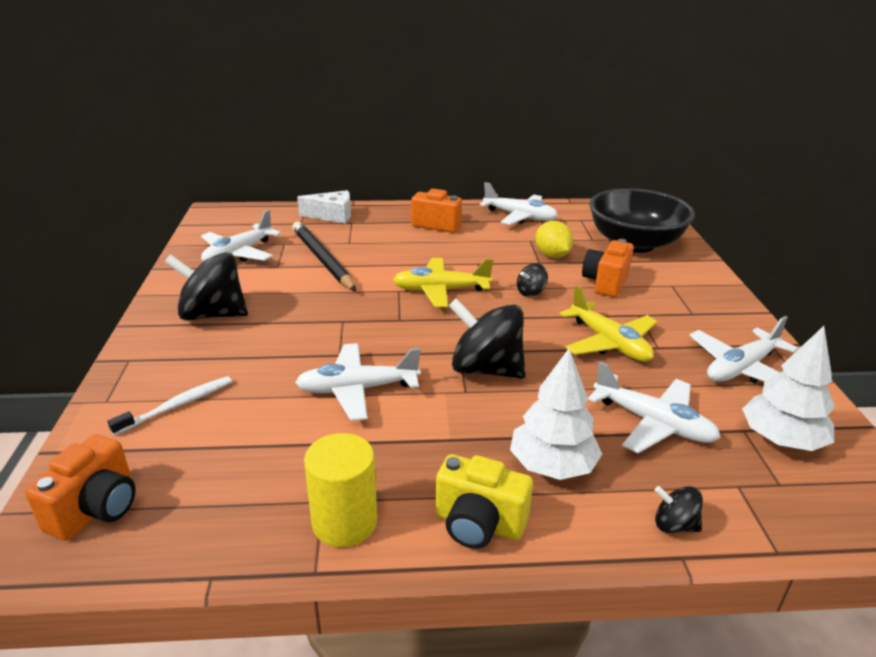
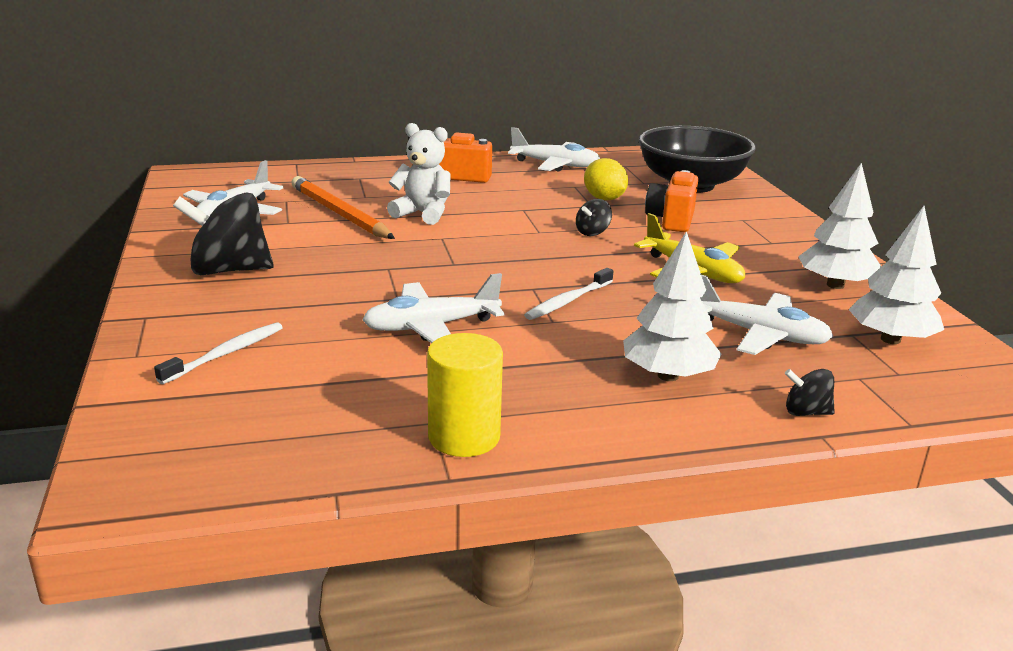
camera: 10 degrees left, 5 degrees down
(96, 509) = (173, 448): orange camera -> none
(322, 259) = (339, 213): black pencil -> orange pencil
(332, 216) = (333, 172): white cheese -> none
(391, 263) = (423, 214): none -> white teddy bear
(441, 290) = (491, 235): yellow plane -> none
(478, 524) = (608, 427): yellow camera -> none
(486, 369) = (568, 301): black spinning top -> white toothbrush
(741, 368) = (835, 285): white plane -> white tree

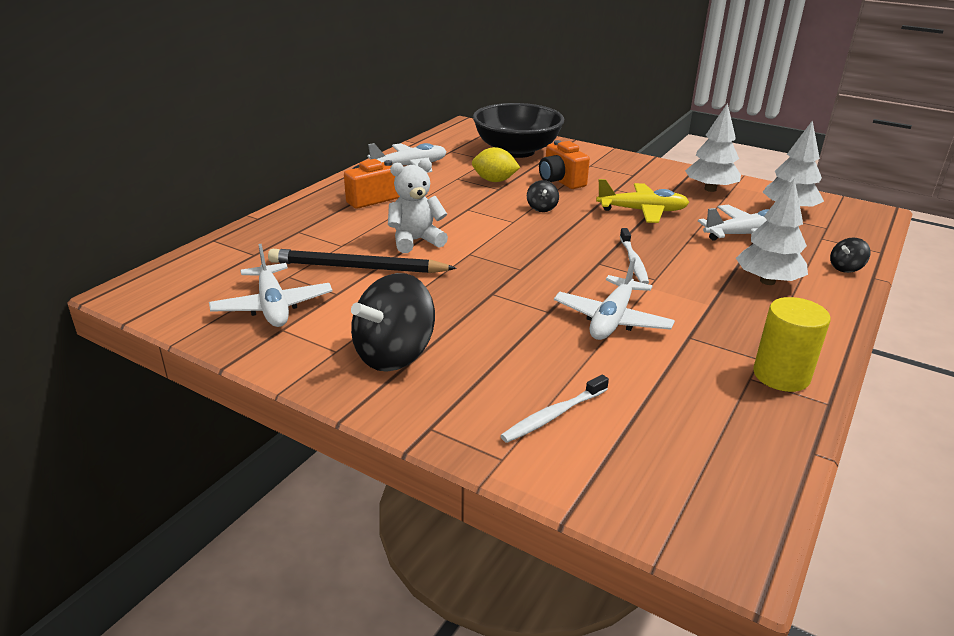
camera: 45 degrees left, 5 degrees up
(226, 354) = (553, 415): white toothbrush -> white toothbrush turned 120 degrees counterclockwise
(339, 213) = (357, 267): orange pencil -> black pencil

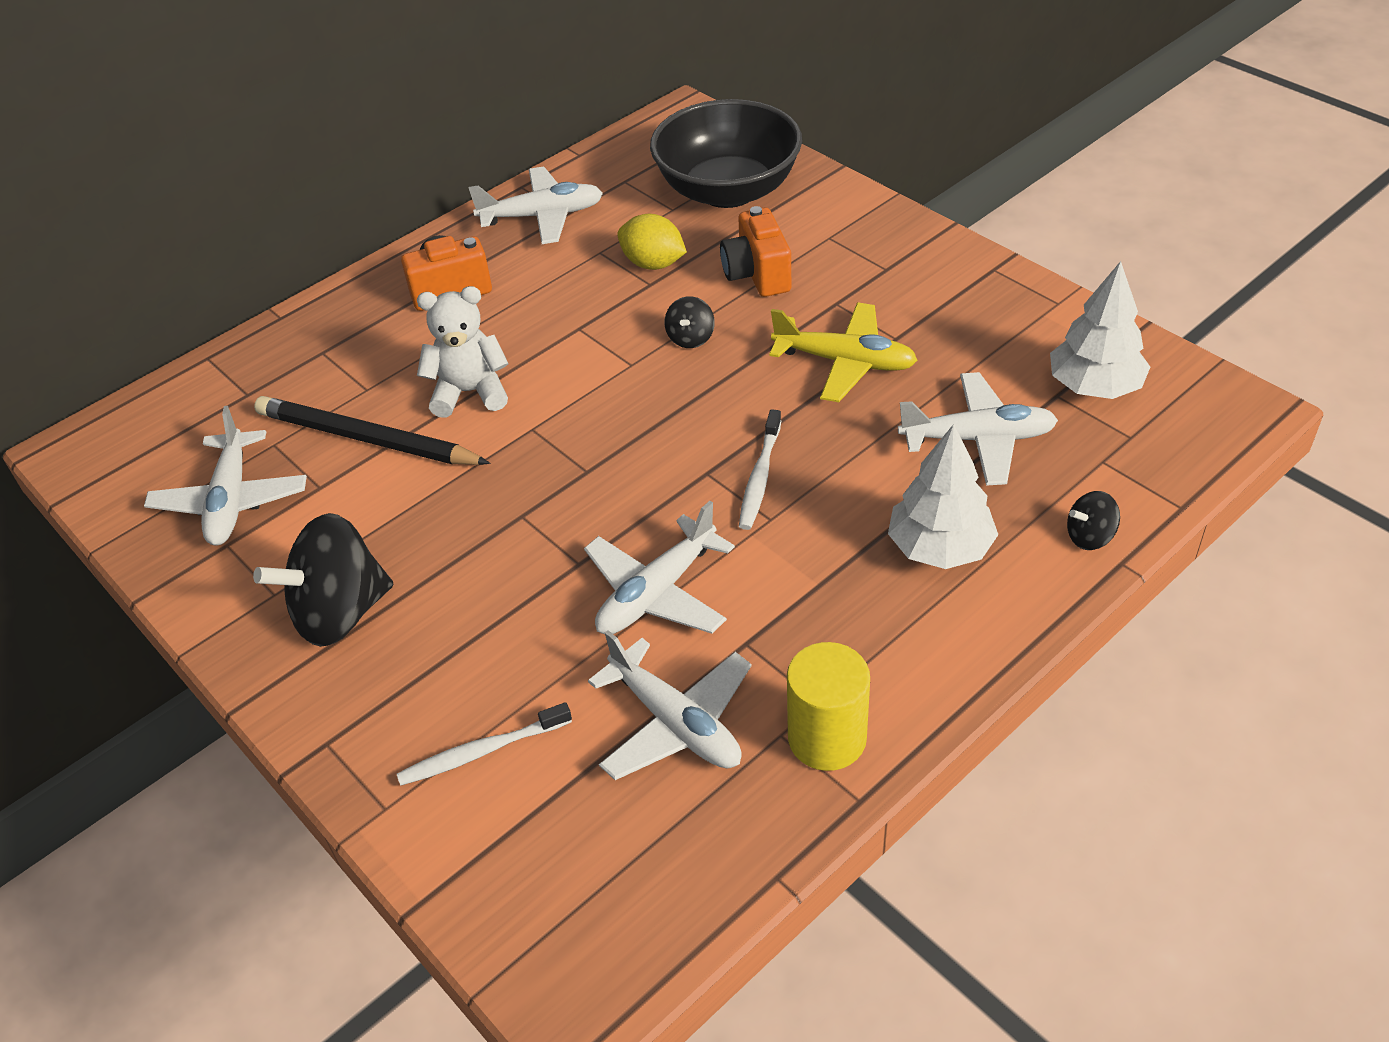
camera: 20 degrees right, 15 degrees up
(677, 381) = (675, 722): none -> white plane
(710, 189) = (994, 319): white tree -> none

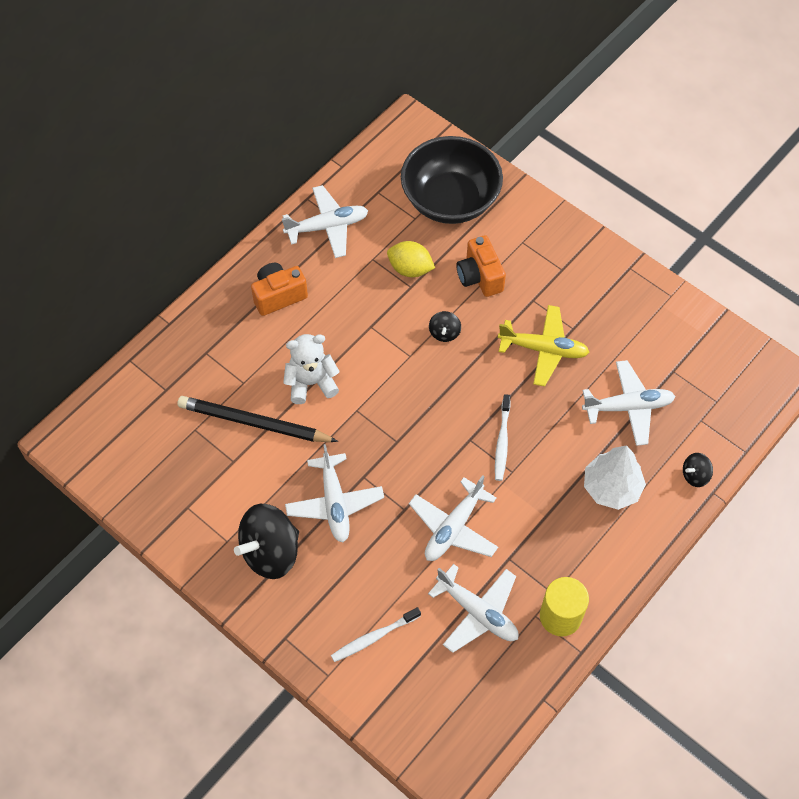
camera: 10 degrees left, 15 degrees up
(231, 500) = (180, 474): white plane -> white plane (334, 503)
(1094, 387) = (695, 363): white tree -> none

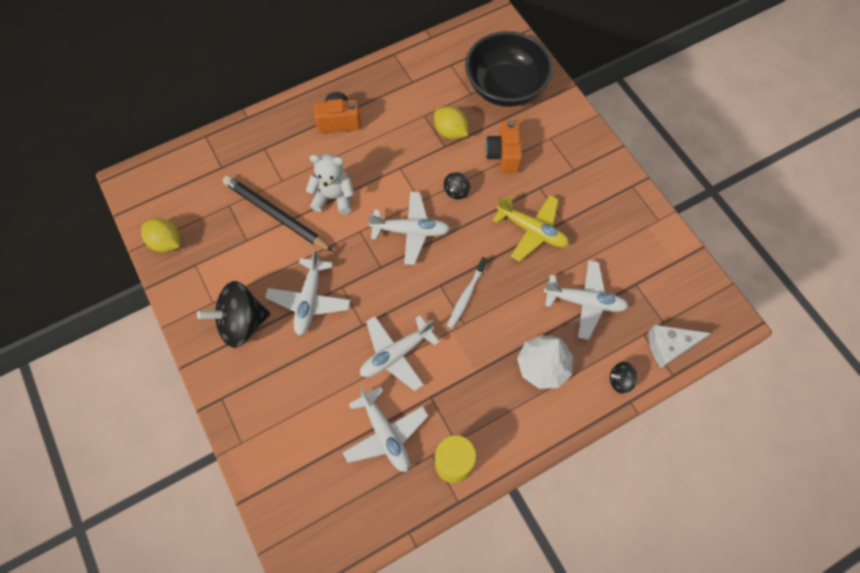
camera: 20 degrees right, 5 degrees up
(142, 494) = (166, 242): none -> yellow lemon
(327, 227) = (399, 80): white plane -> white plane (410, 231)
(373, 637) = (291, 424): white toothbrush -> none
(731, 424) = (669, 346): none -> white cheese

